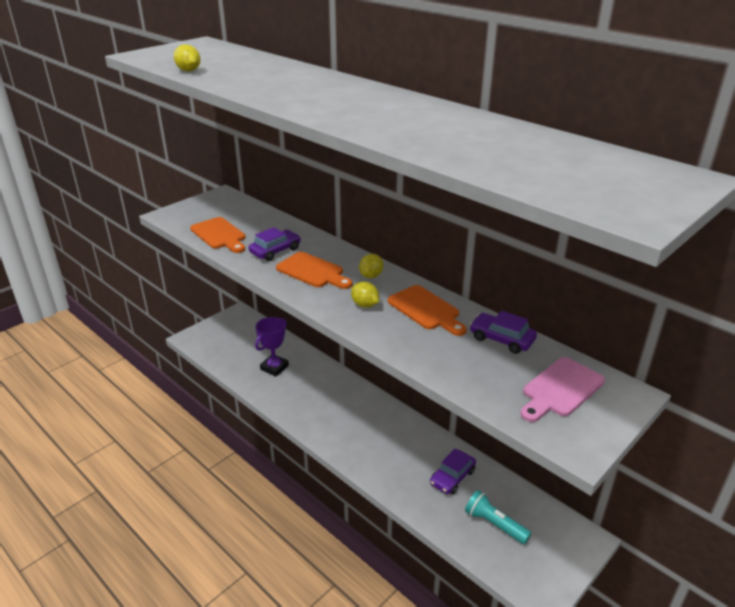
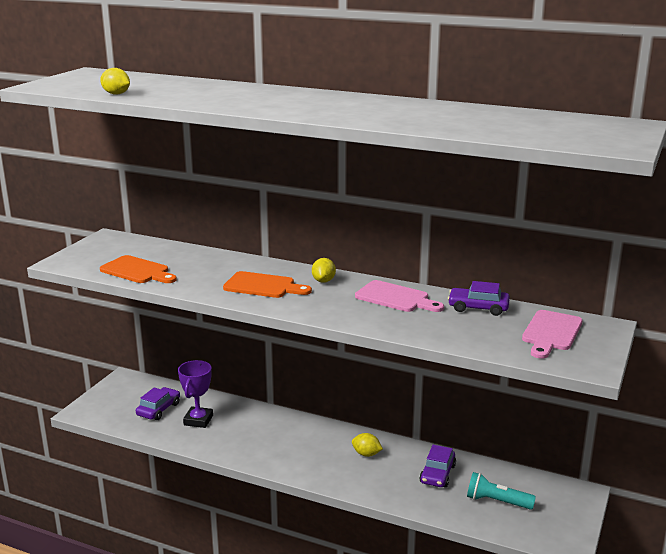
camera: 20 degrees left, 10 degrees down
(275, 251) = (210, 275): purple car -> purple car (158, 409)
(365, 305) = (336, 303): yellow lemon -> yellow lemon (366, 454)
(426, 310) = (395, 298): orange cutting board -> pink cutting board

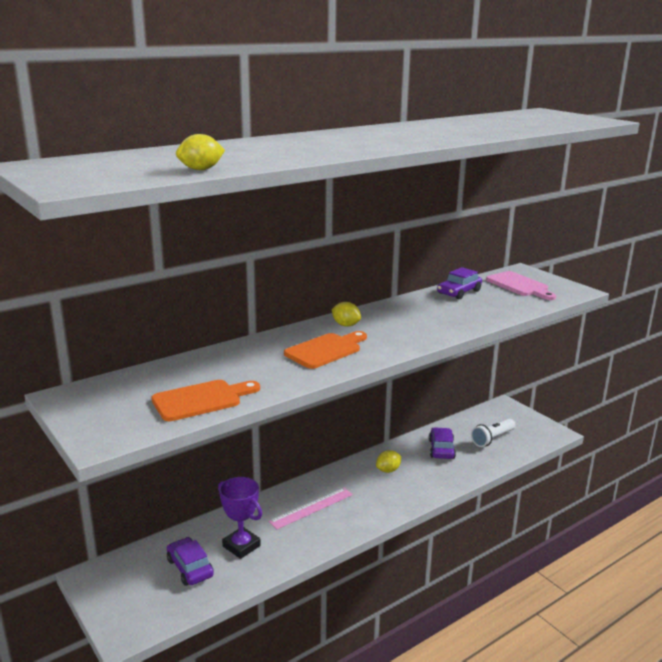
camera: 60 degrees left, 0 degrees up
(272, 434) = (311, 508): none -> pink ruler
(395, 298) = (412, 310): pink cutting board -> none
(437, 474) = (441, 449): purple car -> purple car turned 135 degrees counterclockwise
(497, 501) = (492, 439): turquoise flashlight -> white flashlight

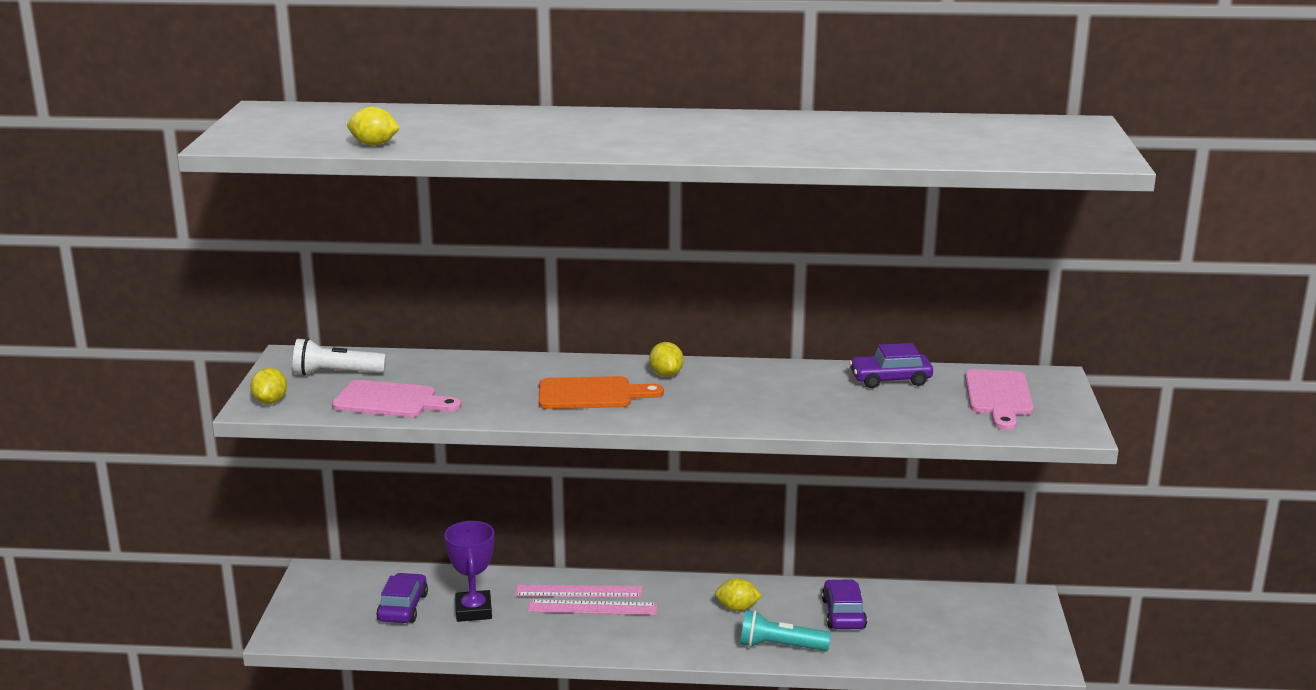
camera: 40 degrees right, 0 degrees up
(104, 434) = (270, 401): none -> yellow lemon
(201, 400) = (390, 401): orange cutting board -> pink cutting board
(290, 502) = (578, 591): none -> pink ruler
(438, 481) = (780, 646): none -> turquoise flashlight
(441, 449) = (843, 614): purple car -> purple car turned 45 degrees counterclockwise
(492, 439) = (935, 631): white flashlight -> white flashlight (336, 373)

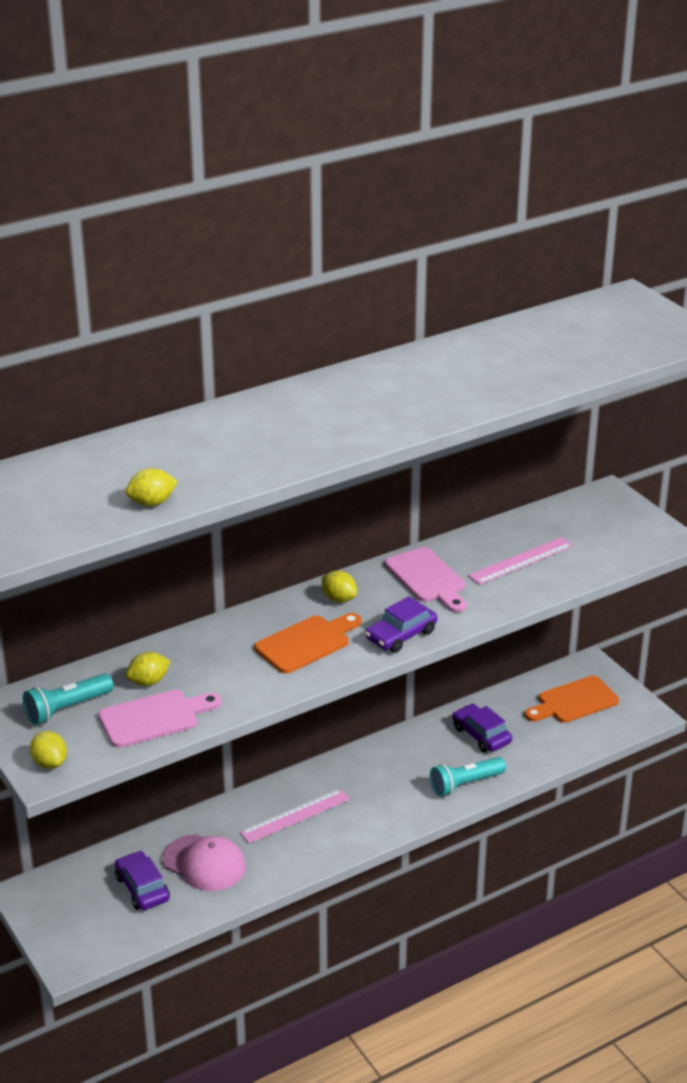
camera: 35 degrees left, 10 degrees up
(336, 373) = (67, 708): white flashlight -> turquoise flashlight
(473, 611) = (204, 863): purple trophy -> pink cap
(578, 591) = (269, 806): pink ruler -> pink ruler (521, 561)
(737, 608) = (402, 765): yellow lemon -> yellow lemon (148, 682)
(890, 379) = (503, 538): purple car -> purple car (401, 635)
(974, 622) = (574, 701): none -> orange cutting board
(998, 396) = (592, 526): pink cutting board -> pink cutting board (427, 578)

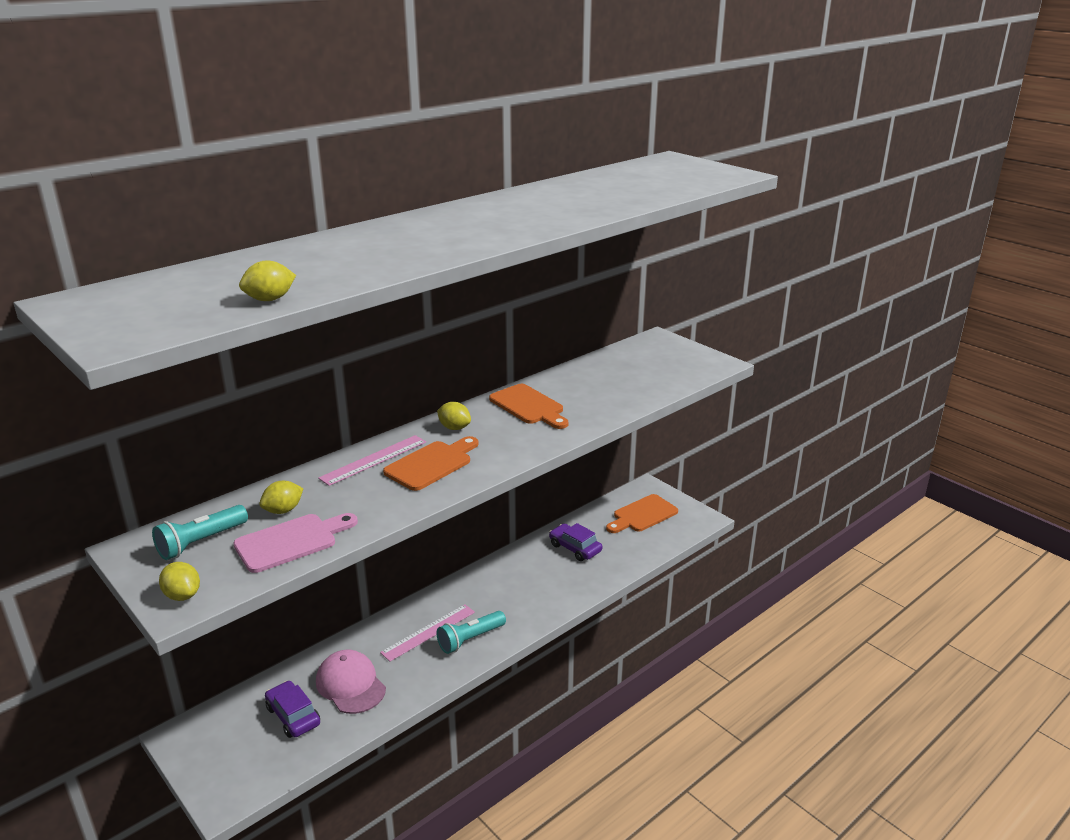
camera: 10 degrees left, 5 degrees down
(204, 863) = (350, 685): pink cap -> pink cap turned 150 degrees counterclockwise
(401, 635) = (516, 450): purple car -> none
(427, 578) = (529, 406): pink cutting board -> orange cutting board
(465, 784) = (571, 588): turquoise flashlight -> turquoise flashlight (470, 639)
(521, 561) = (604, 387): pink ruler -> pink ruler (374, 460)

